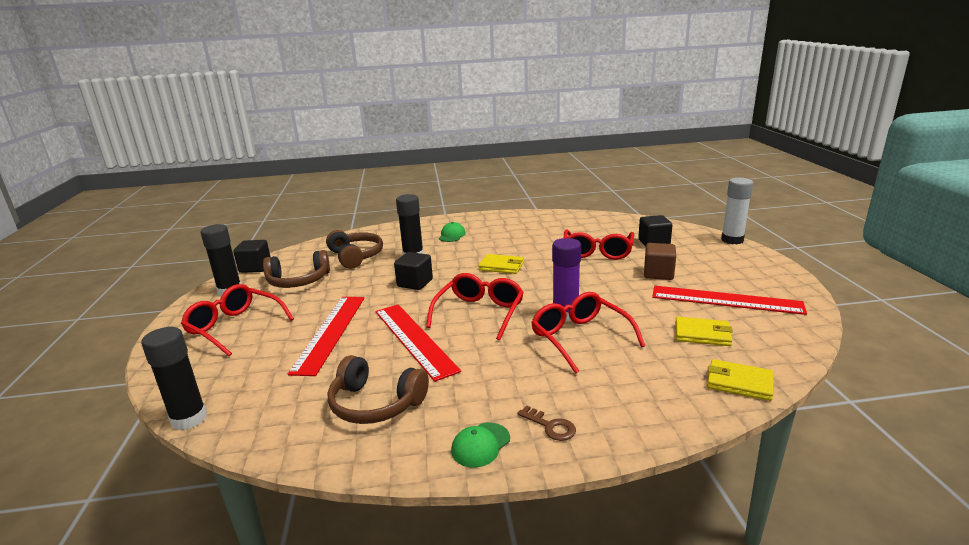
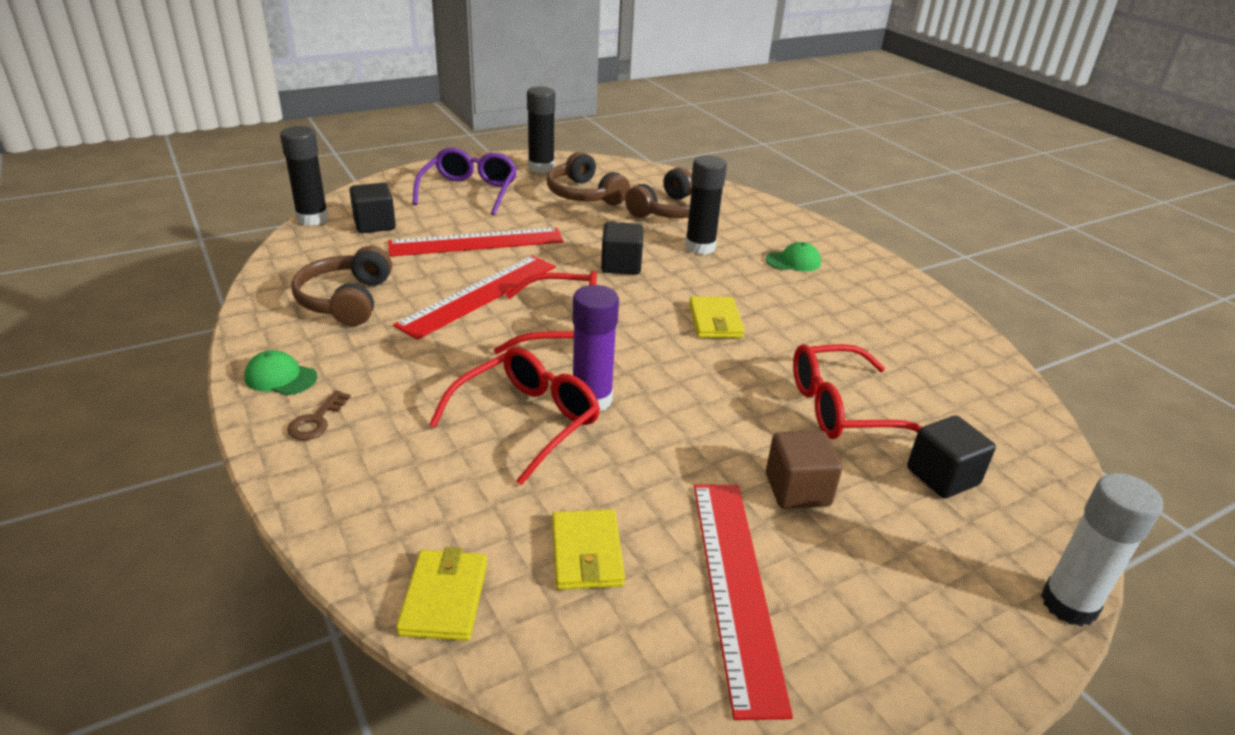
camera: 65 degrees right, 10 degrees up
(235, 327) = (469, 192): red glasses -> purple glasses
(255, 267) = (602, 164): black cube -> black cube (374, 224)

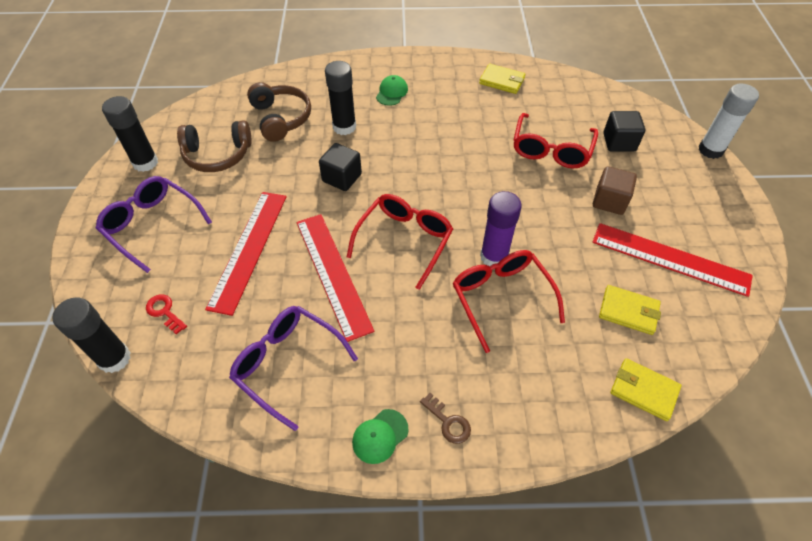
camera: 60 degrees left, 20 degrees up
(346, 300) = (288, 365): brown headphones -> purple glasses
(374, 224) = (164, 312): black cube -> red key
(715, 321) = (439, 161): yellow wallet -> yellow wallet (502, 81)

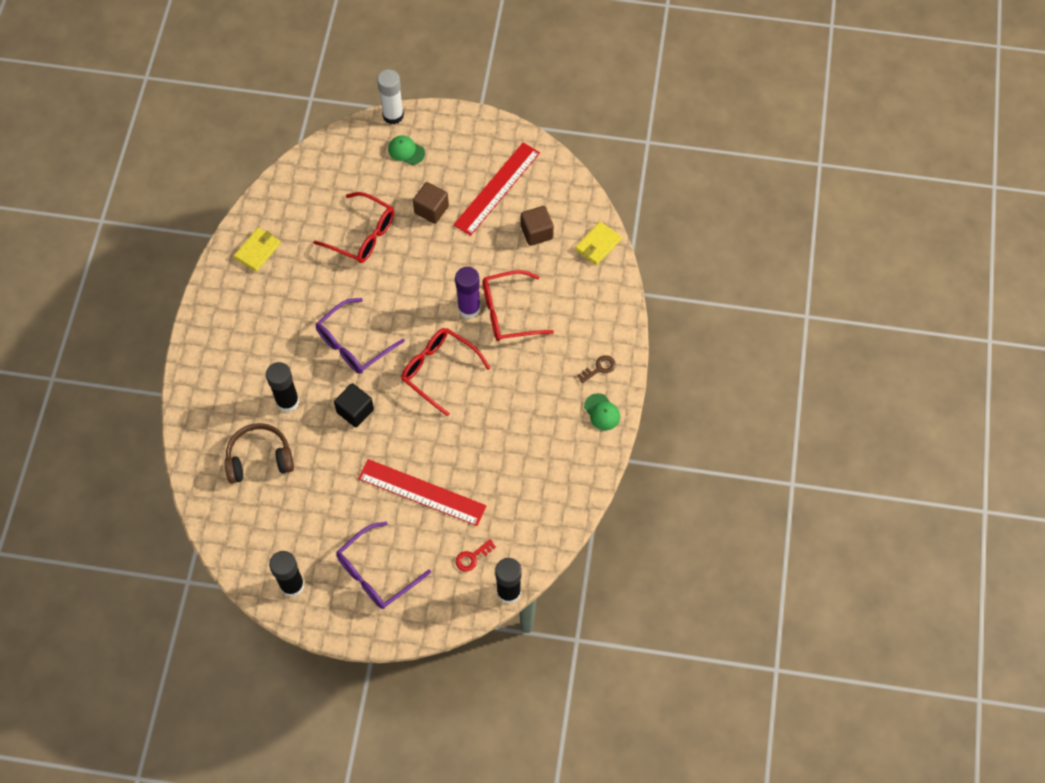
camera: 80 degrees left, 10 degrees up
(217, 155) = (297, 518): brown headphones -> none
(288, 365) = (537, 467): purple glasses -> purple glasses (354, 343)
(333, 274) = (461, 428): red ruler -> none
(392, 92) = (247, 352): green cap -> green cap (406, 151)
(619, 142) = (366, 180): black cube -> none
(628, 311) = (536, 232): yellow wallet -> brown cube

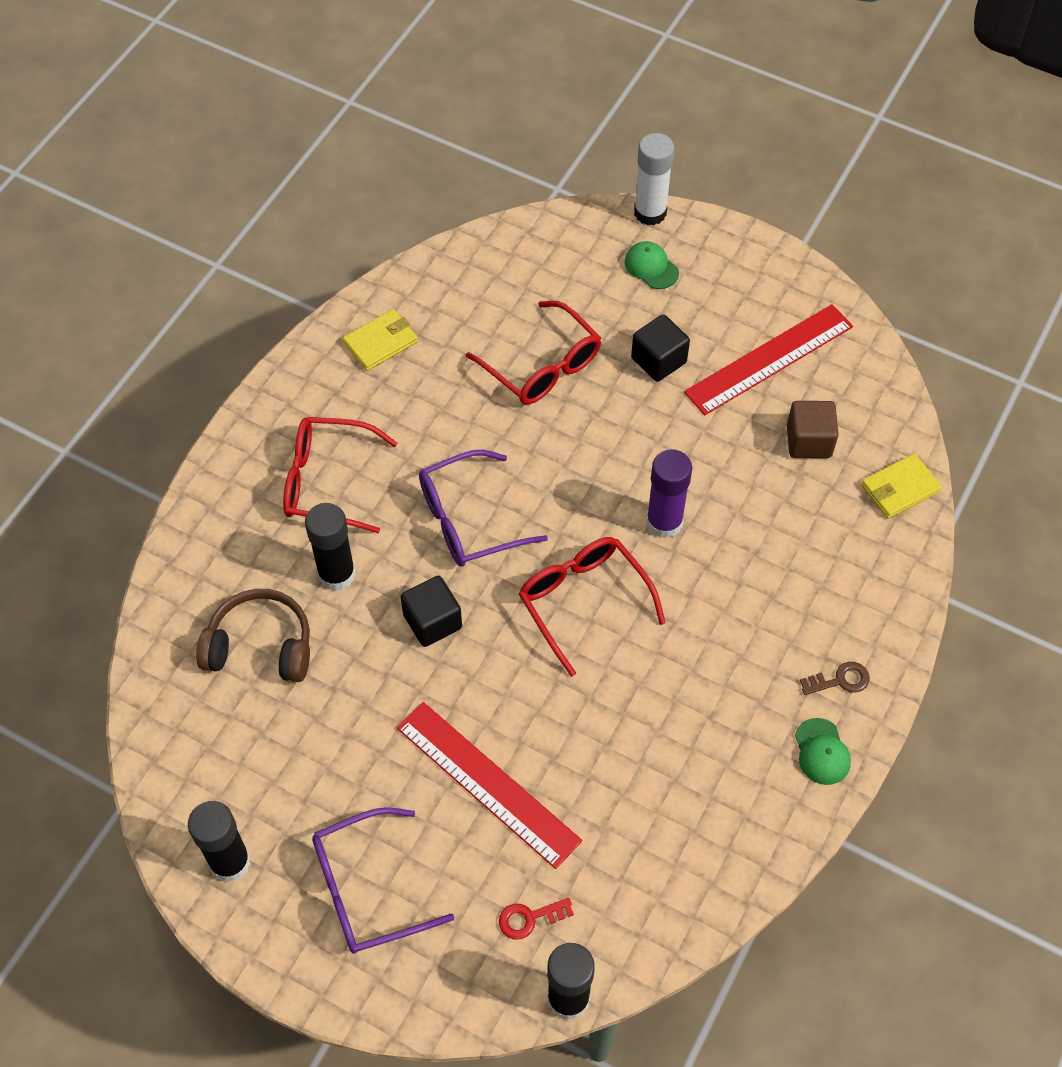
camera: 20 degrees right, 5 degrees down
(431, 209) = (658, 360): brown cube -> black cube
(509, 312) = (724, 547): red glasses -> red glasses (328, 482)

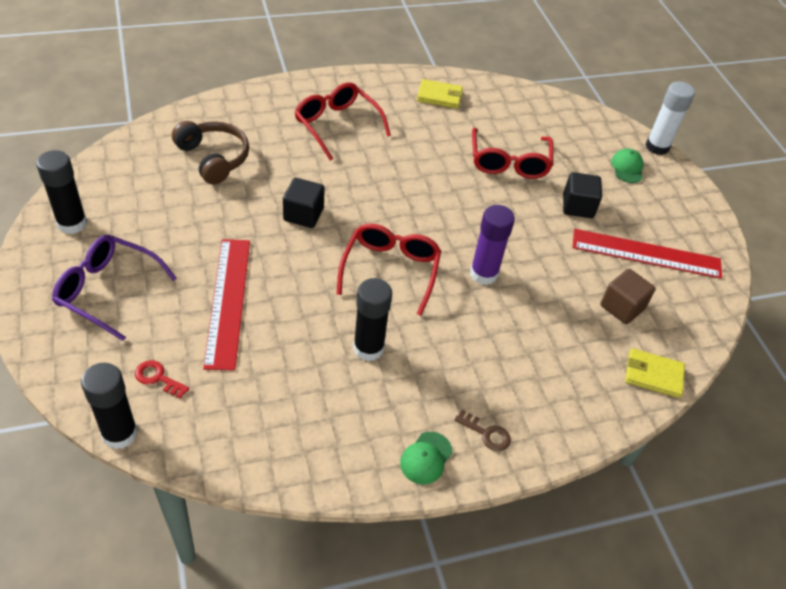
camera: 40 degrees right, 10 degrees down
(336, 574) = (288, 161): black glue stick -> black glue stick (368, 348)
(469, 519) = (382, 191): purple glasses -> none

